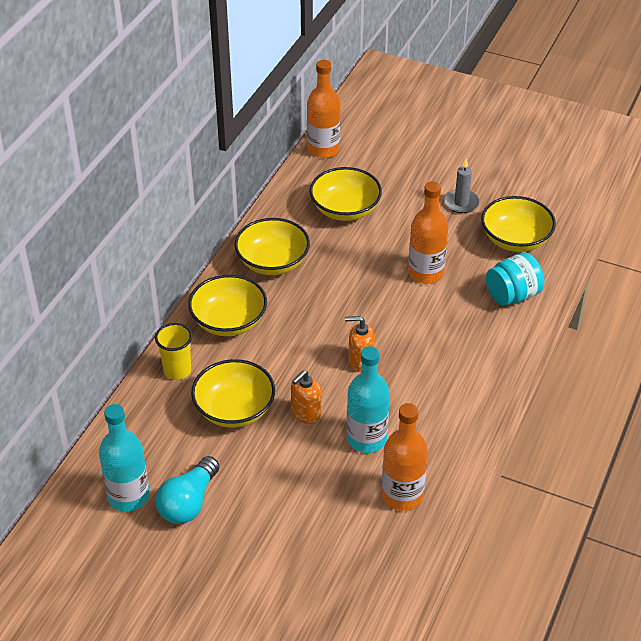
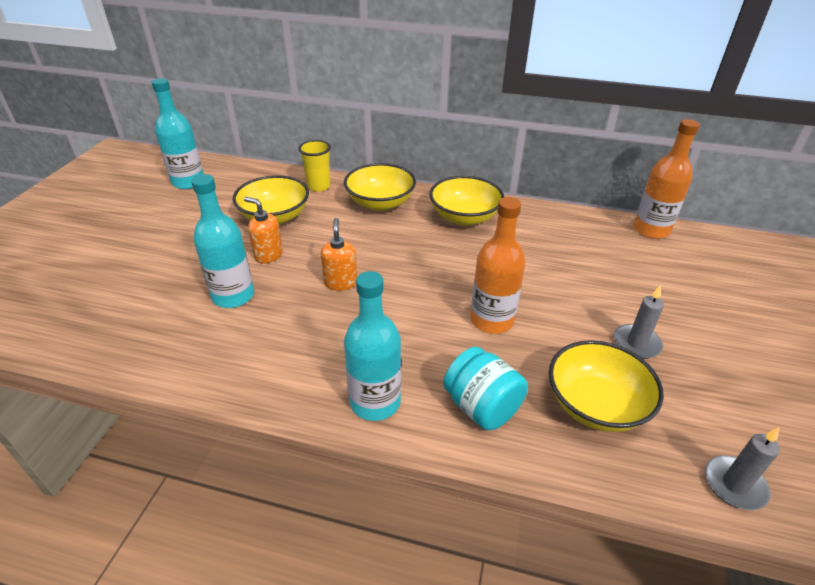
camera: 80 degrees right, 5 degrees down
(188, 502) = (175, 207): turquoise light bulb -> none
(345, 210) = (565, 252): yellow bowl -> none
(402, 495) = (152, 327): orange bottle -> none
(503, 350) = (375, 402): none -> turquoise bottle
(577, 201) = (734, 485): none -> grey candle

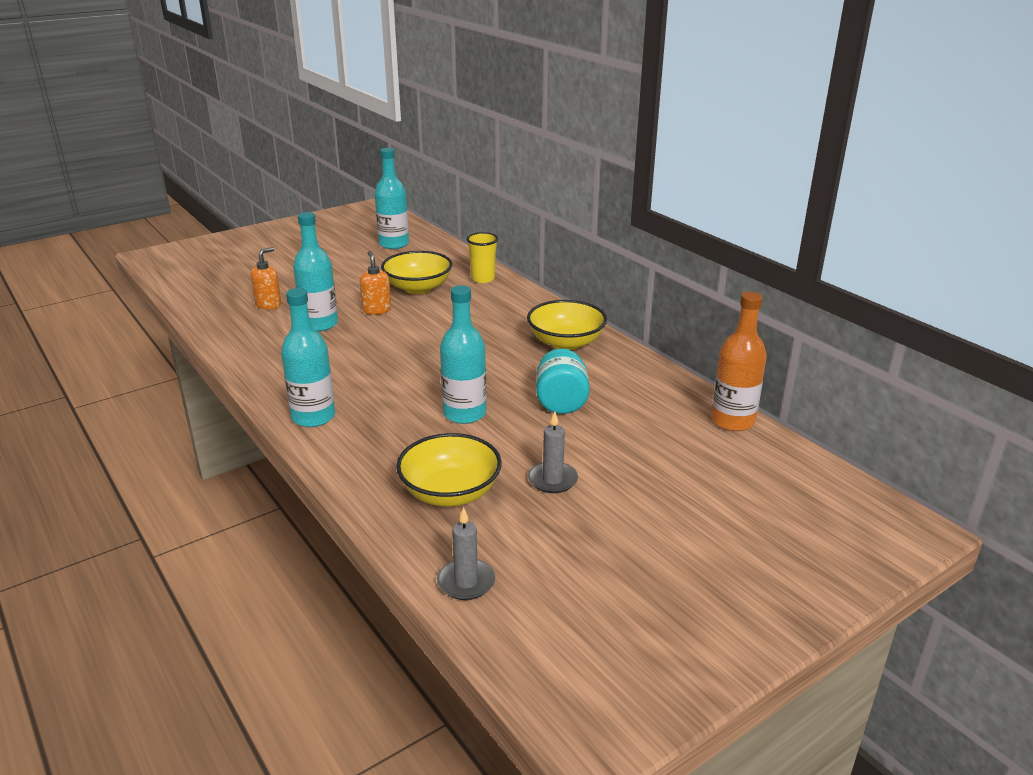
camera: 40 degrees right, 10 degrees down
(340, 282) = (397, 345): orange soap dispenser -> orange soap dispenser (269, 305)
(380, 203) = (512, 307): yellow bowl -> none
(481, 407) = (372, 453): turquoise jar -> turquoise jar (561, 402)
(491, 320) = (464, 413): orange bottle -> turquoise bottle

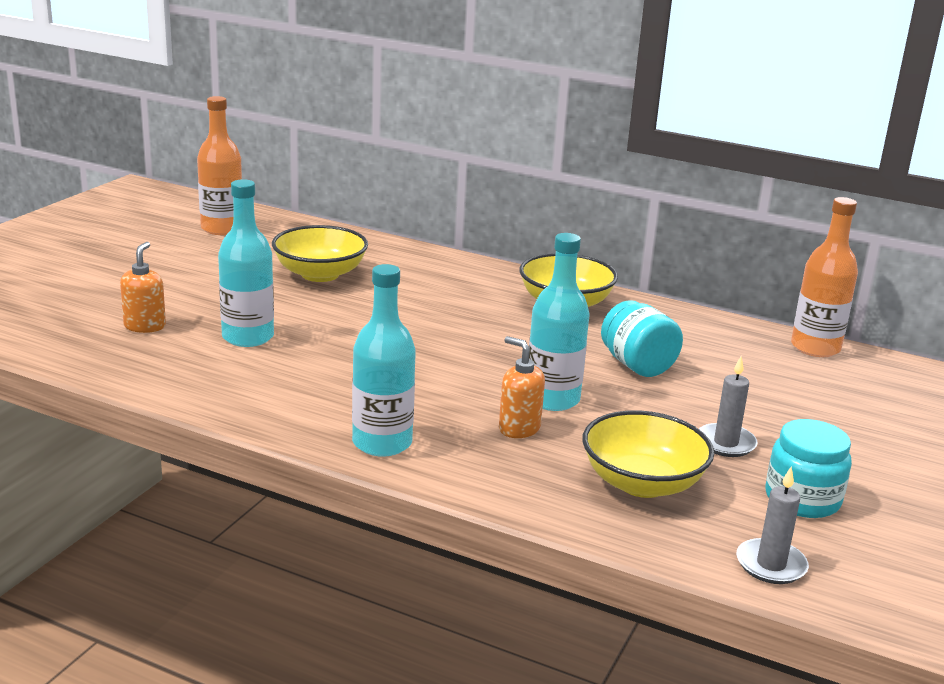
camera: 30 degrees left, 5 degrees down
(377, 310) = (301, 307): orange soap dispenser -> orange soap dispenser (519, 428)
(394, 244) = (222, 228): turquoise bottle -> orange bottle
(483, 279) = (386, 252): yellow cup -> none
(556, 540) = (802, 499): none -> turquoise jar

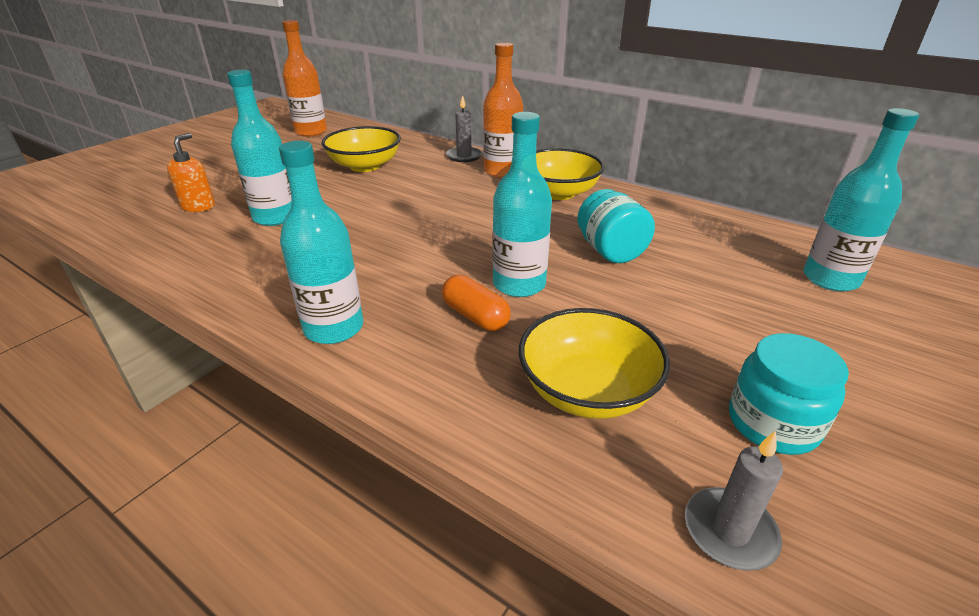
camera: 10 degrees right, 10 degrees up
(519, 428) = (475, 316): orange soap dispenser -> orange capsule
(725, 443) = (688, 342): grey candle -> grey candle (464, 156)
(815, 348) = (786, 237): orange bottle -> orange bottle (502, 171)
(856, 386) = (830, 279): none -> turquoise bottle

